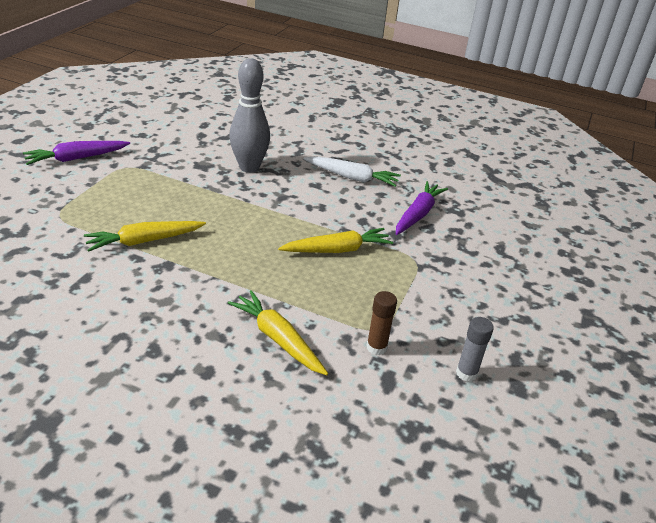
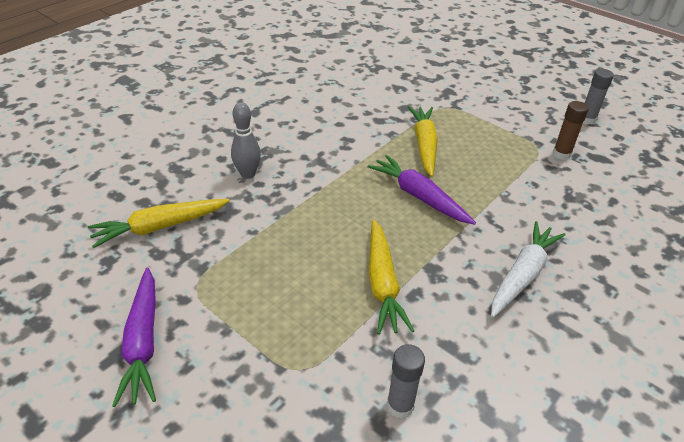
camera: 70 degrees left, 5 degrees up
(30, 258) = (400, 405): none -> grey glue stick
(249, 167) = (247, 174): grey bowling pin -> grey bowling pin, size x0.58
(278, 339) = (553, 207): yellow carrot -> yellow carrot (160, 227)
(352, 177) = (299, 109): white carrot -> white carrot (522, 275)
(418, 214) = (376, 87): purple carrot -> purple carrot (419, 196)

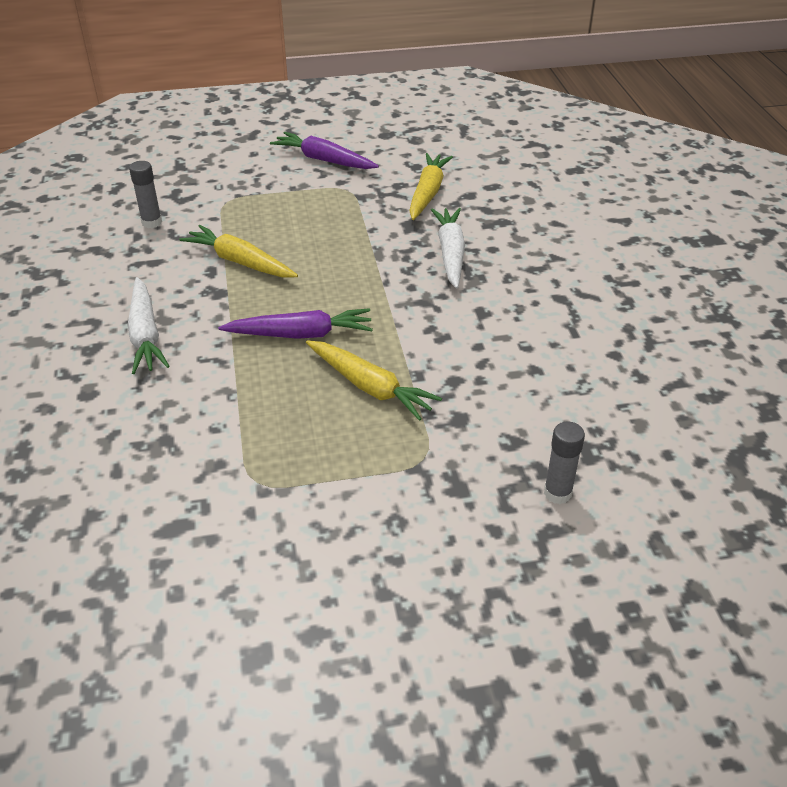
camera: 130 degrees right, 0 degrees up
(247, 174) = (450, 253): grey bowling pin -> white carrot
(561, 154) = (222, 494): brown glue stick -> none
(587, 119) = (242, 593): grey glue stick -> grey glue stick (557, 493)

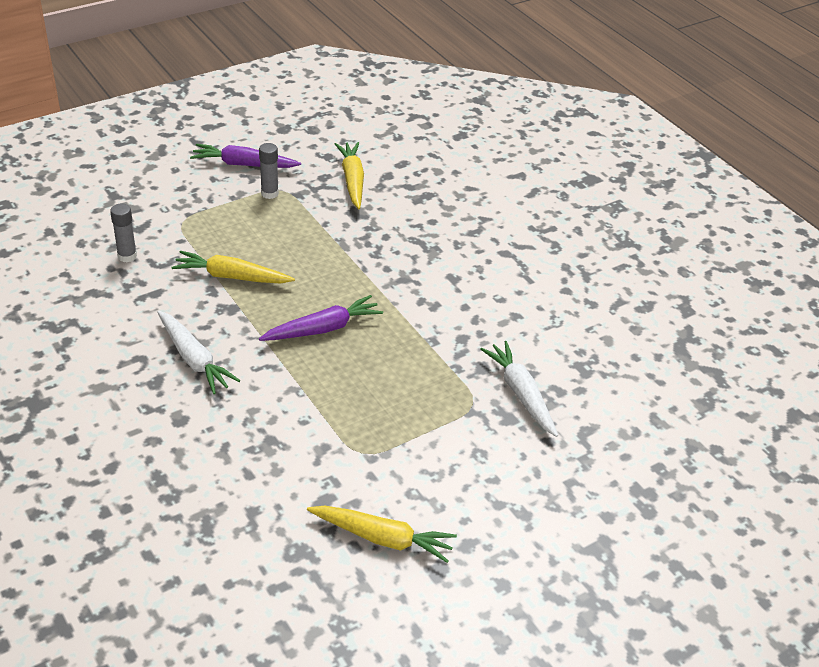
camera: 25 degrees left, 0 degrees up
(370, 387) = (403, 359): yellow carrot -> yellow carrot (382, 538)
(450, 253) = (401, 232): white carrot -> white carrot (521, 393)
(557, 493) = (577, 404): grey glue stick -> grey glue stick (269, 193)

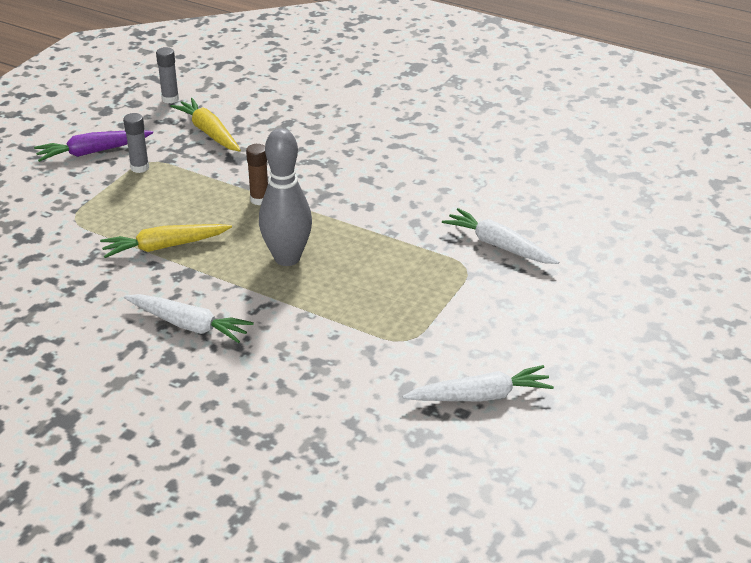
camera: 25 degrees left, 5 degrees down
(127, 256) = (45, 265): grey glue stick -> grey glue stick (170, 99)
(323, 329) = (287, 258): purple carrot -> grey bowling pin
(344, 262) = (259, 199): none -> brown glue stick
(382, 538) = (480, 396): yellow carrot -> white carrot

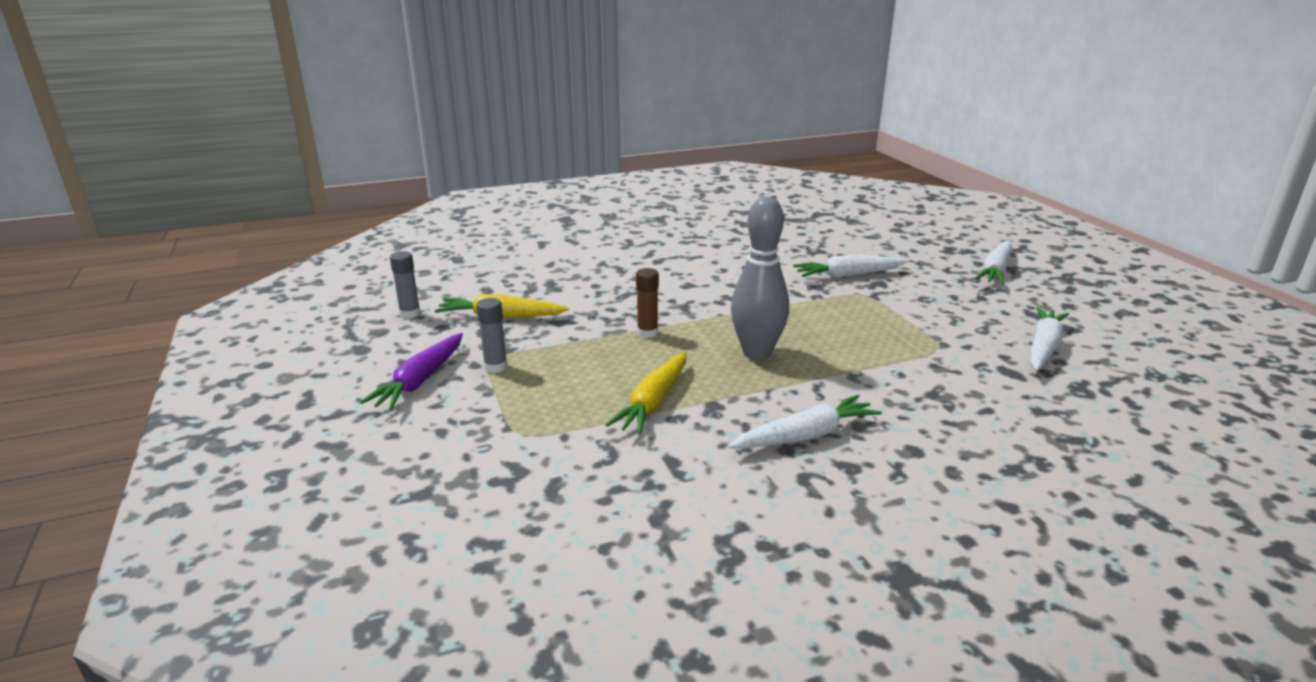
camera: 50 degrees left, 10 degrees down
(634, 323) = (995, 271): none -> white carrot

